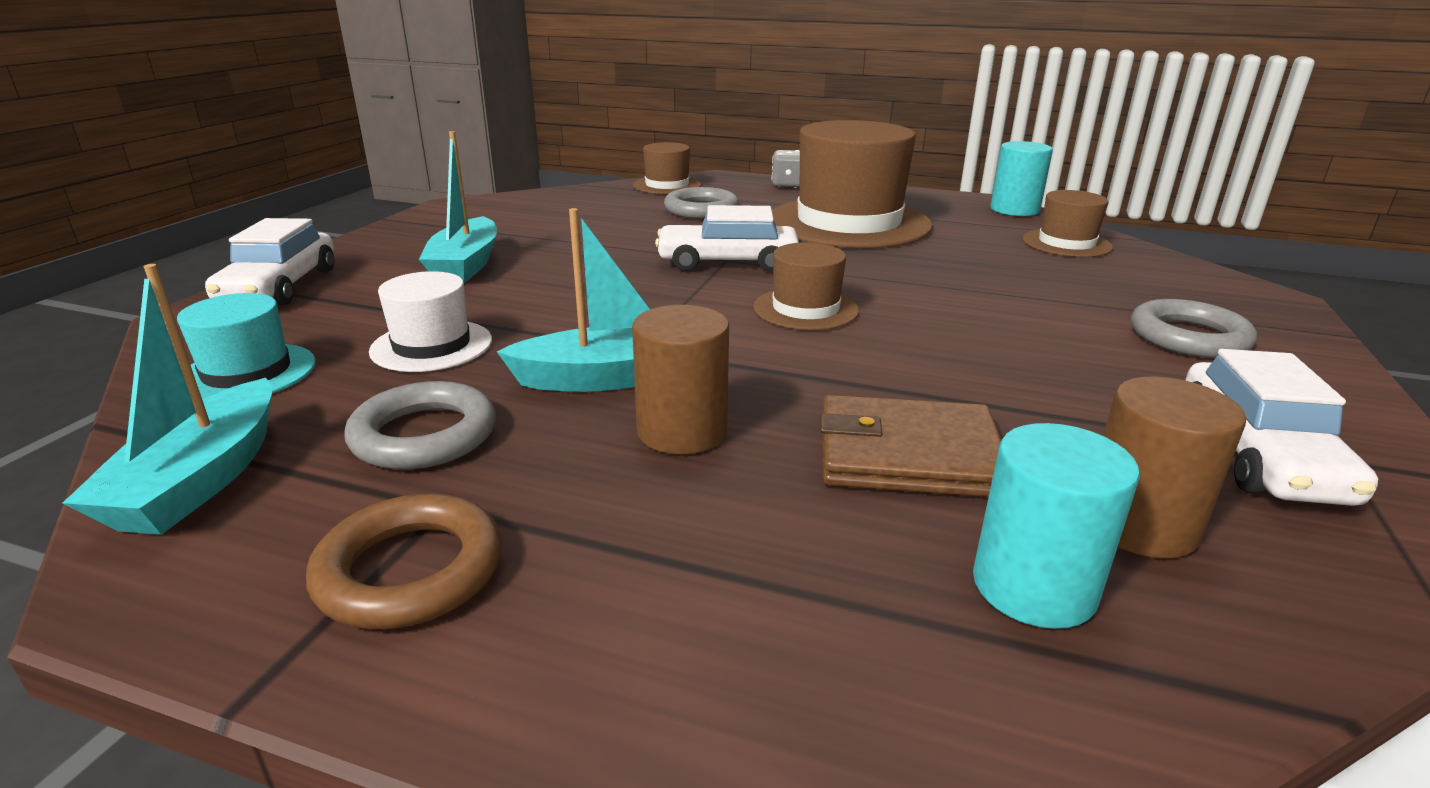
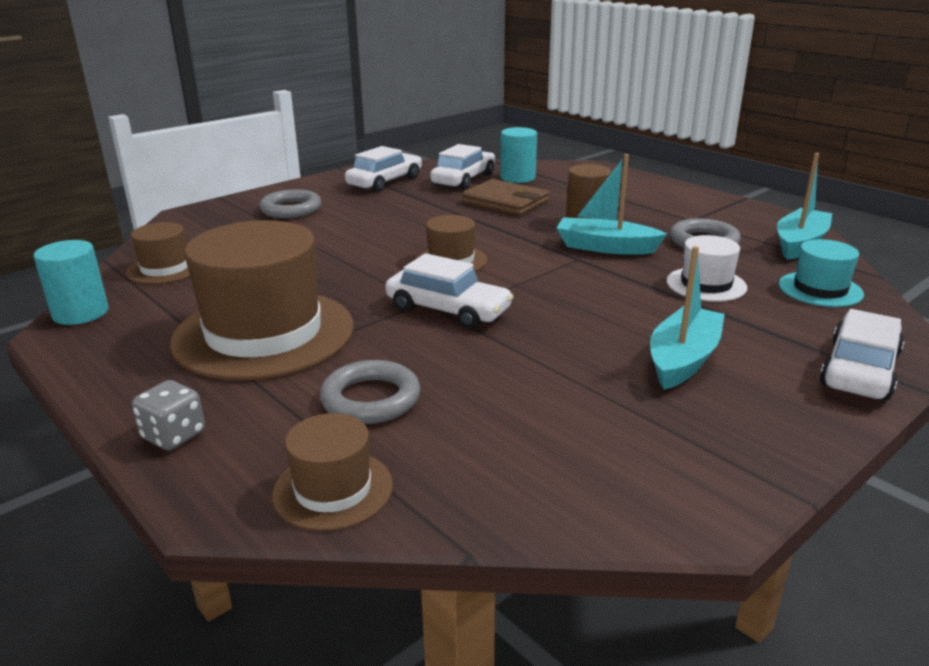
camera: 150 degrees left, 0 degrees up
(410, 570) = (703, 209): brown ring -> none
(1139, 525) = (463, 179): brown cylinder -> white car

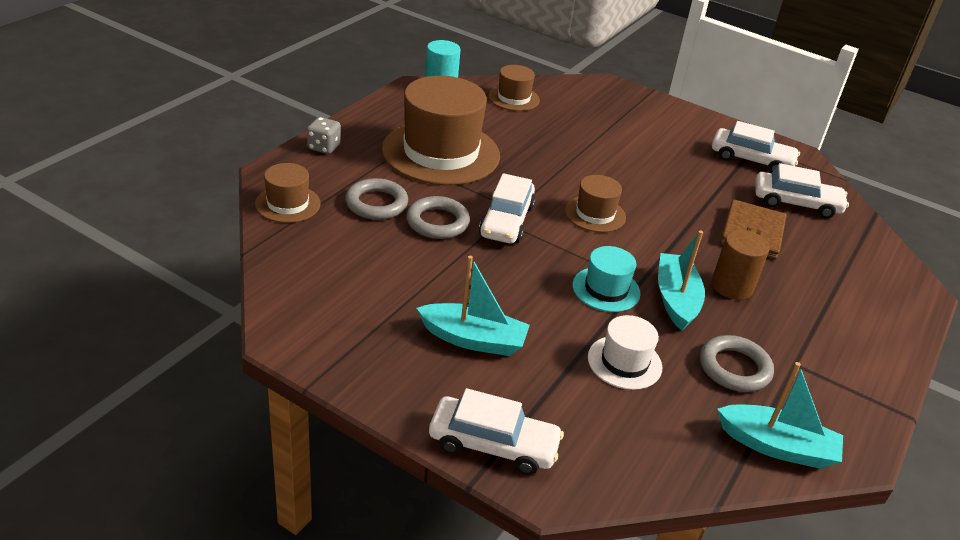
camera: 70 degrees right, 10 degrees up
(291, 209) = (650, 125): grey ring -> grey ring (437, 222)
(517, 178) = (831, 237): turquoise cylinder -> none
(820, 289) = (655, 444): turquoise hat -> turquoise hat (606, 289)

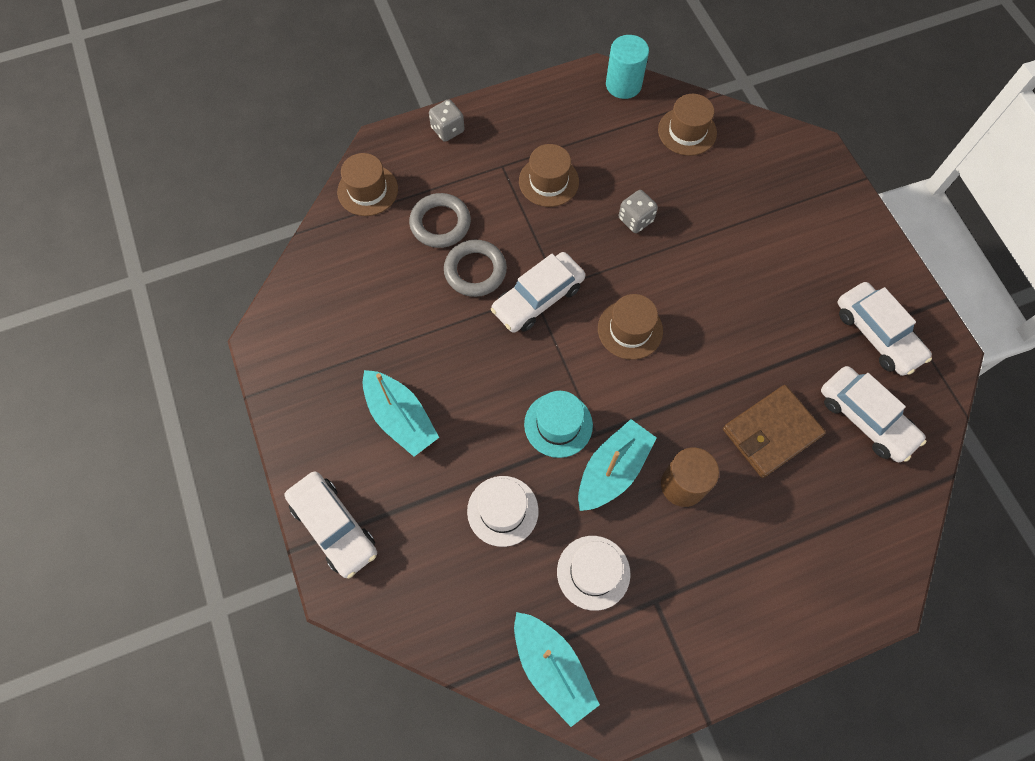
camera: 40 degrees right, 30 degrees up
(441, 152) = (548, 181): brown hat -> brown hat, size x0.49
(530, 153) = (635, 220): none -> grey dice
(734, 368) = (593, 572): grey ring -> white hat

